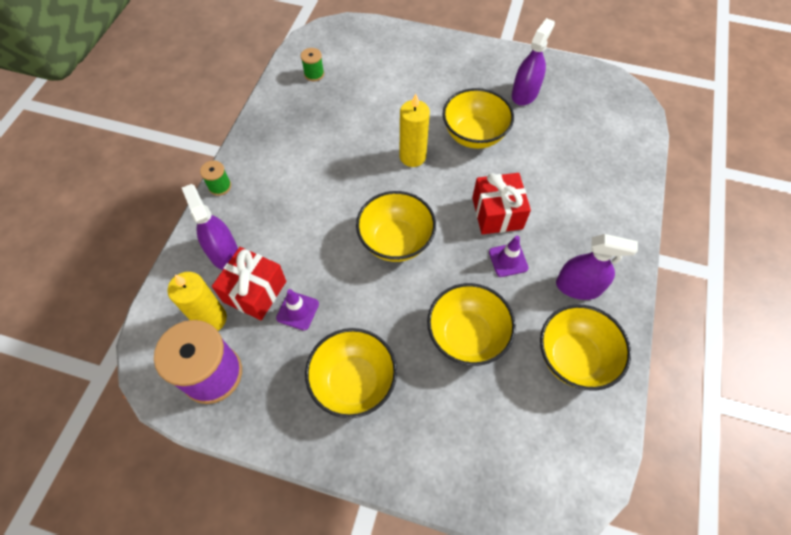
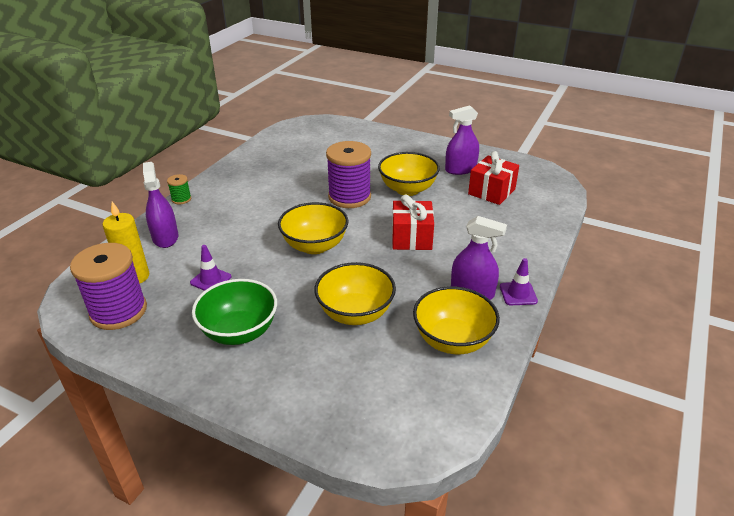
camera: 10 degrees right, 25 degrees down
(254, 291) = (180, 264): red gift -> red gift (491, 191)
(314, 74) = (286, 144): green spool -> none
(353, 382) = (239, 331): yellow bowl -> green bowl
(412, 157) = (349, 197): yellow candle -> purple spool
(508, 260) = (411, 268): purple traffic cone -> purple traffic cone (518, 294)
(524, 93) = (460, 169): purple spray bottle -> purple spray bottle turned 150 degrees counterclockwise

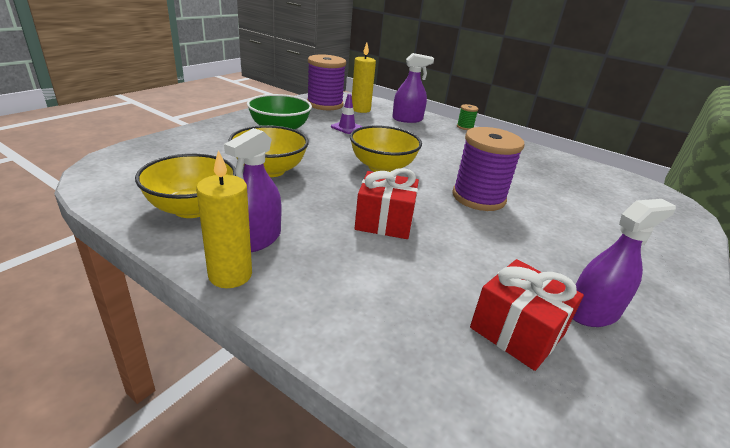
camera: 95 degrees right, 5 degrees down
(407, 189) = (506, 242): yellow bowl -> none
(460, 169) = (592, 312): purple spray bottle -> purple spray bottle turned 75 degrees clockwise
(518, 294) = (230, 275): purple traffic cone -> yellow candle

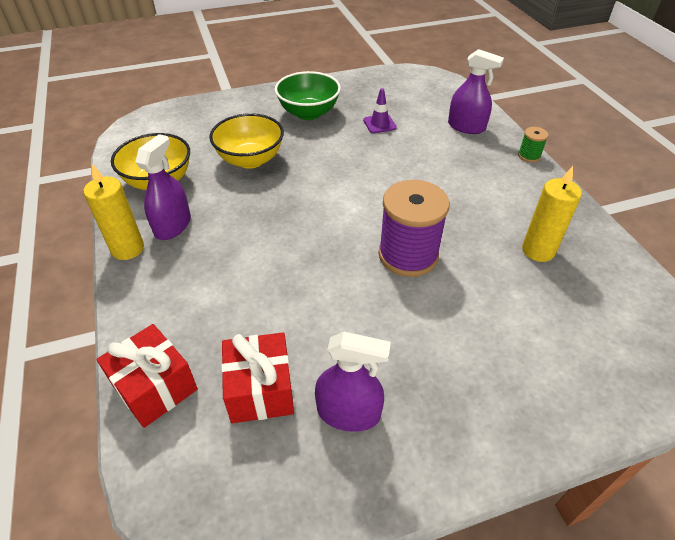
camera: 40 degrees right, 15 degrees up
(257, 239) = (172, 226): purple spray bottle -> purple spray bottle turned 135 degrees clockwise
(325, 104) = (393, 85): purple spool -> none
(360, 109) = (426, 100): yellow candle -> yellow candle (538, 250)
(382, 167) = (354, 186): yellow bowl -> none
(384, 221) = (283, 246): red gift -> red gift (155, 387)

